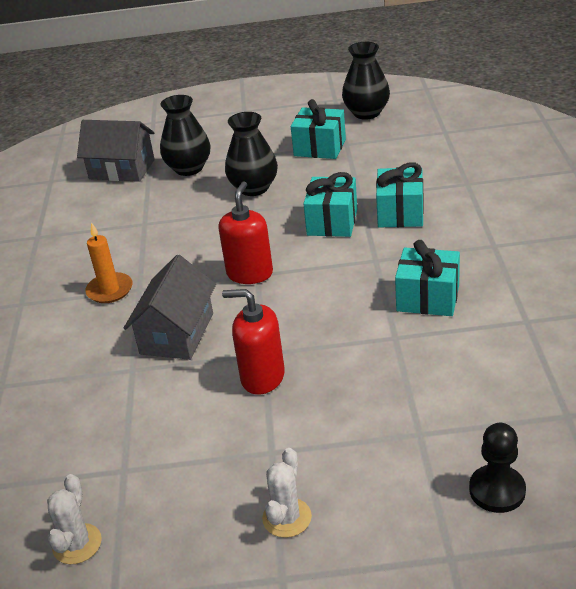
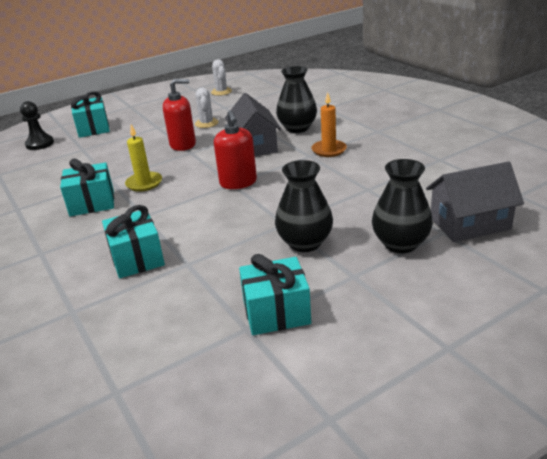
camera: 150 degrees right, 5 degrees down
(287, 518) = (137, 116): white cactus -> white cactus (206, 123)
(332, 222) = (199, 233): turquoise gift -> turquoise gift (93, 128)
(354, 311) = (144, 183): none -> yellow candle
(366, 113) = (254, 399): black vase -> black vase (297, 128)

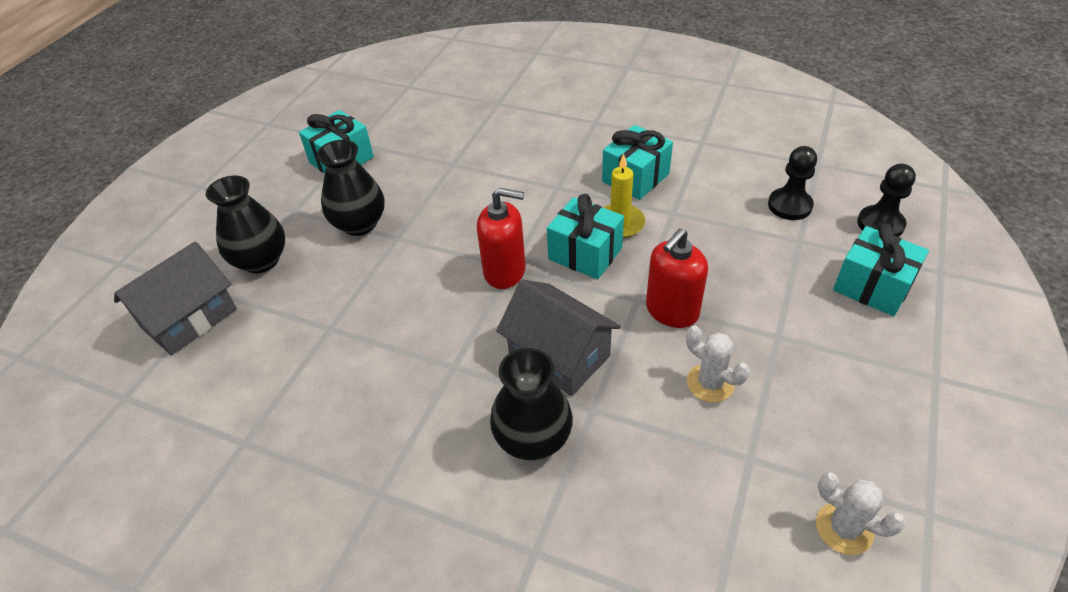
camera: 145 degrees right, 15 degrees up
(54, 162) = (789, 205): none -> black pawn
(137, 258) = (503, 150): turquoise gift -> turquoise gift (585, 253)
(238, 183) = (505, 271): red soap dispenser -> red soap dispenser turned 150 degrees clockwise
(329, 150) = (432, 393): orange candle -> none

